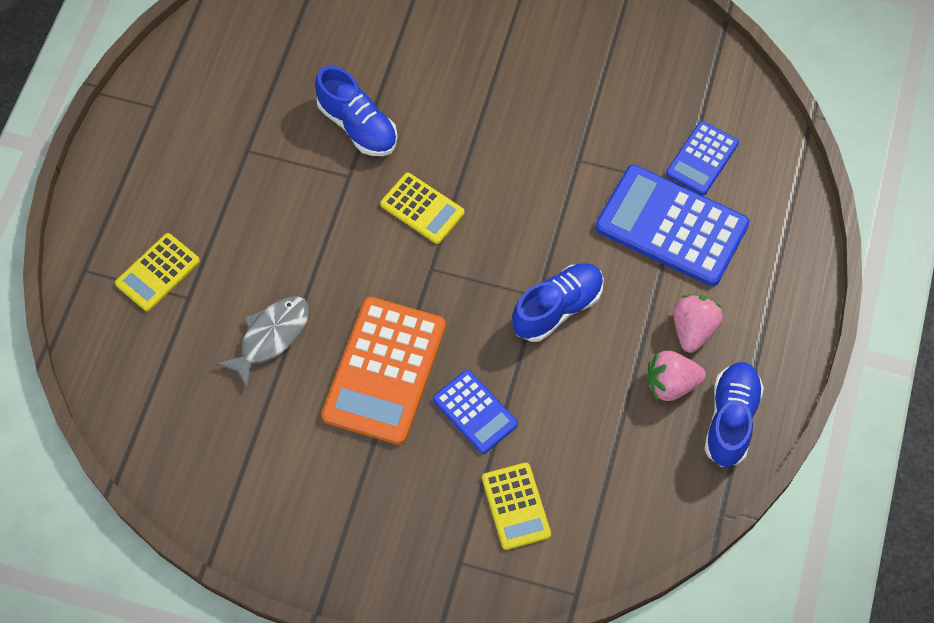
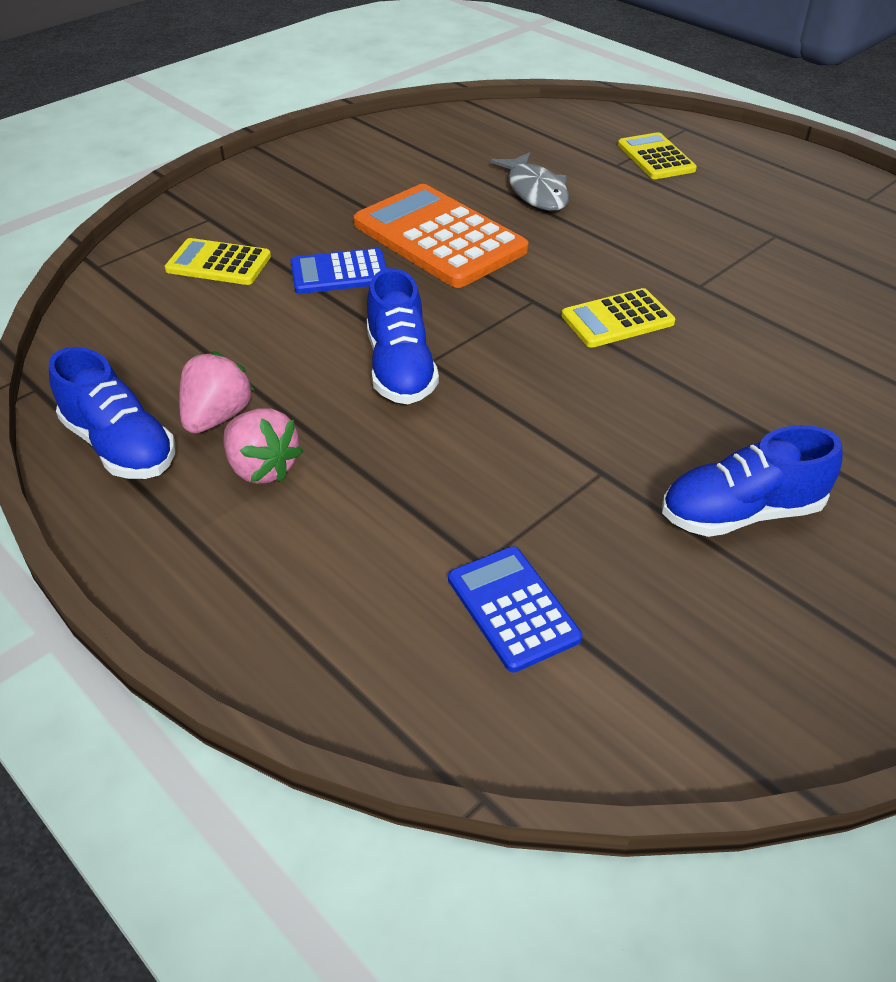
camera: 120 degrees right, 20 degrees down
(357, 126) = (769, 311): blue shoe -> blue shoe (741, 513)
(671, 226) = (425, 518): blue calculator -> none

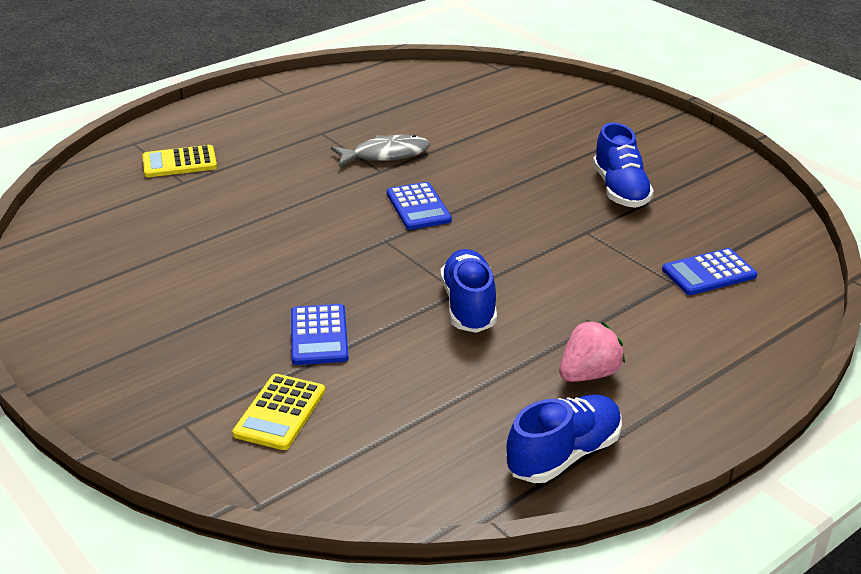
camera: 85 degrees left, 10 degrees down
(217, 417) = (526, 401): pink strawberry -> none
(400, 369) = (469, 306): blue shoe -> blue shoe turned 90 degrees counterclockwise
(439, 237) = (275, 279): orange calculator -> none
(535, 191) = (213, 224): grey fish -> grey fish (385, 155)
(617, 319) = (418, 207): yellow calculator -> blue calculator

